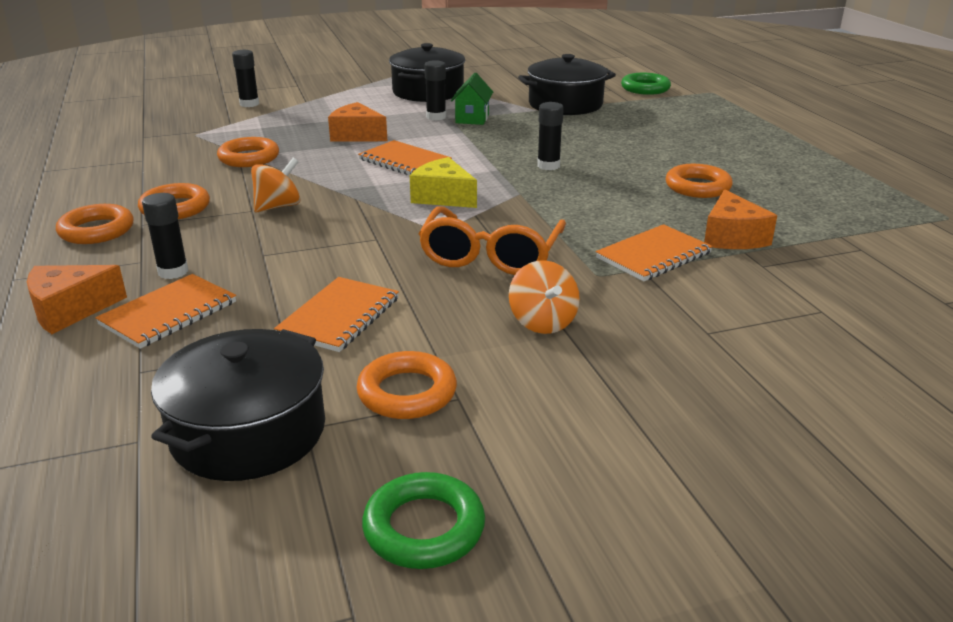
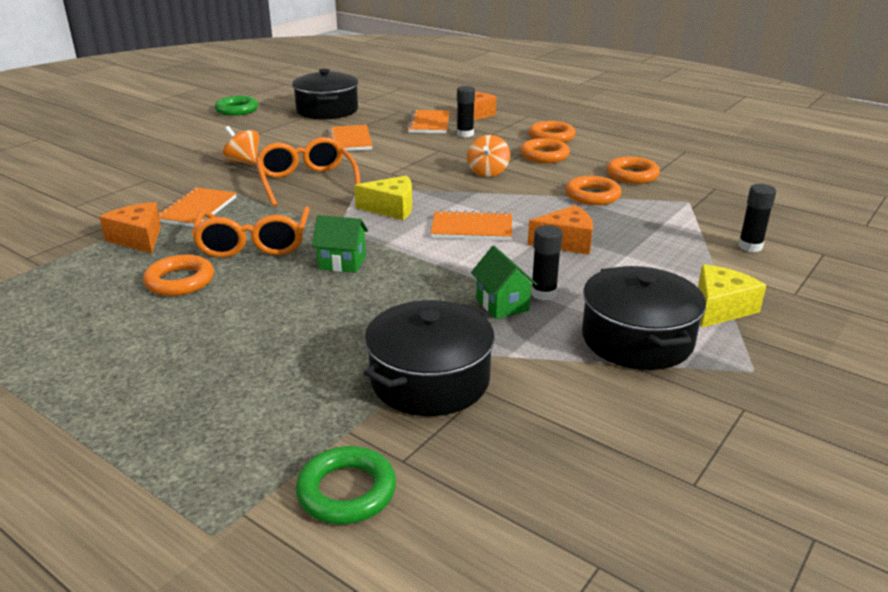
camera: 145 degrees right, 0 degrees up
(353, 90) = (720, 308): none -> yellow cheese
(407, 392) = (281, 129): orange ring -> orange ring (632, 175)
(548, 166) = (342, 263): black glue stick -> green house
(612, 200) = (254, 244): none -> orange glasses

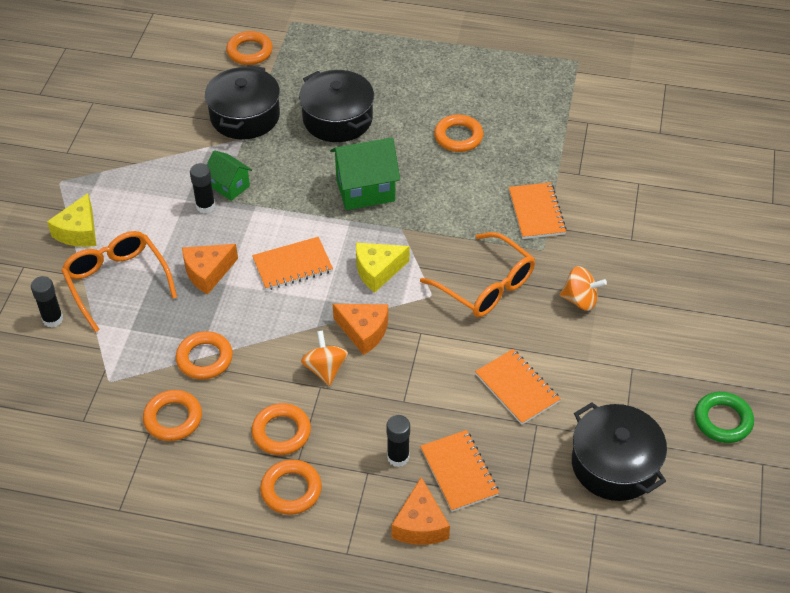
camera: 155 degrees right, 20 degrees up
(138, 238) = (537, 165): orange cheese -> orange cheese (364, 331)
(254, 244) = (447, 188): orange glasses -> orange glasses (117, 281)
(342, 263) = (365, 190): green house -> green house, size x1.65
(346, 491) = (249, 52): green ring -> orange ring
(637, 339) = (133, 184): black pot -> black pot (337, 119)

